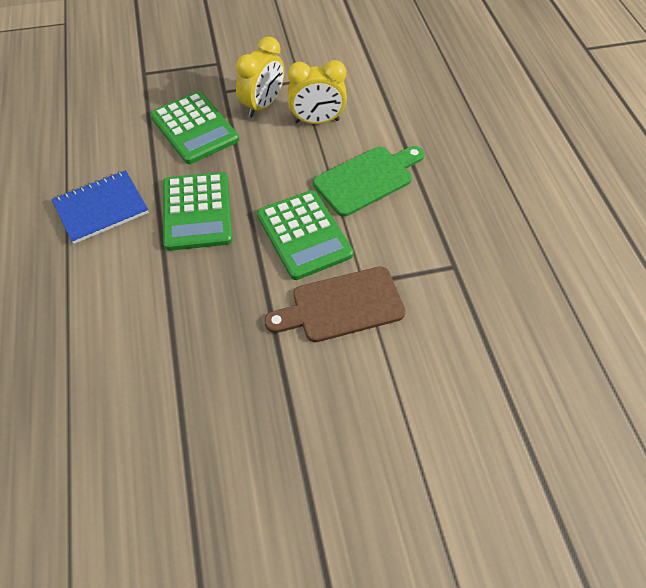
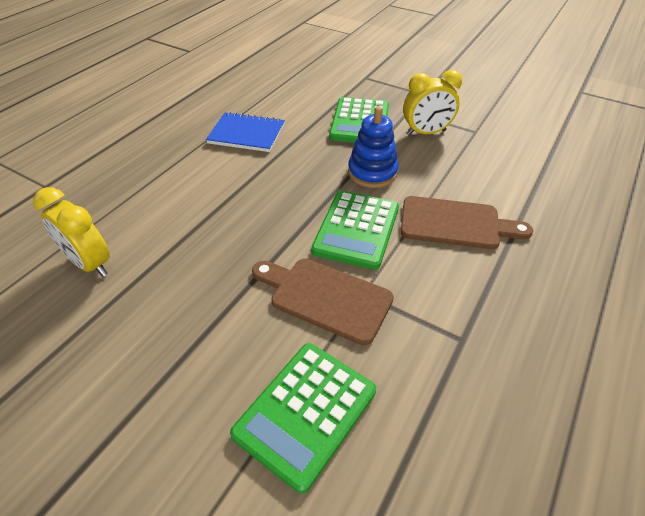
camera: 45 degrees right, 10 degrees down
(197, 211) = (300, 169): green calculator -> green calculator (305, 412)
(260, 174) = (372, 172): none -> blue stacking toy
(316, 121) = (458, 163): yellow clock -> yellow clock (90, 263)
(367, 179) = (455, 224): green cutting board -> brown cutting board

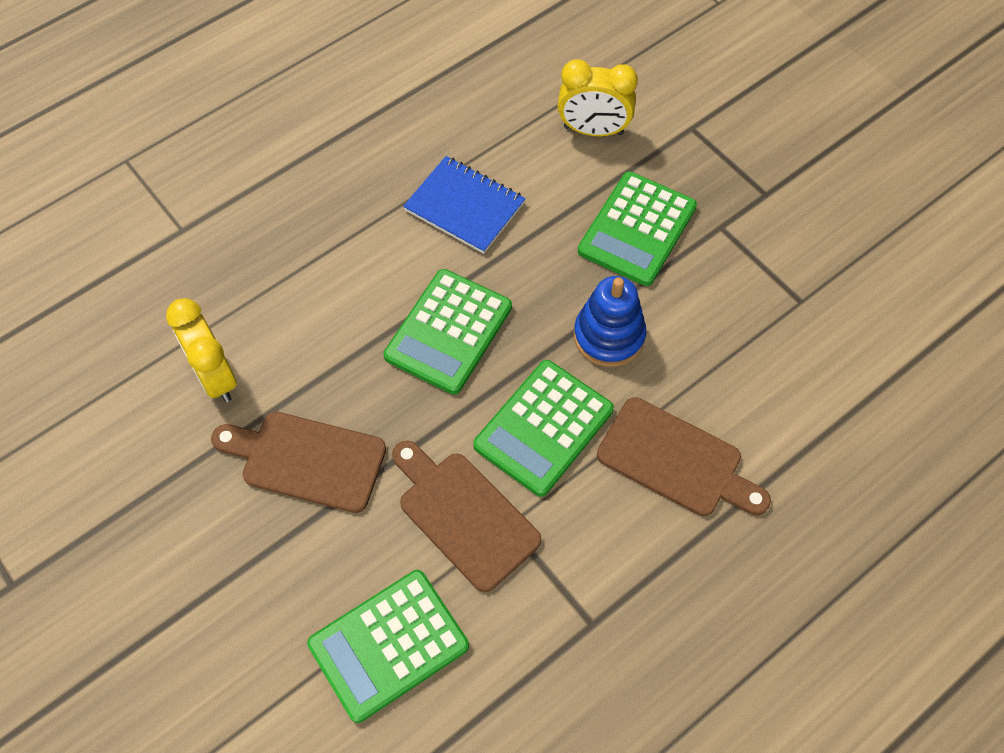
camera: 20 degrees right, 15 degrees up
(183, 296) = (307, 460): none -> brown cutting board
(264, 195) = (448, 332): none -> green calculator
(426, 133) = (725, 281): yellow clock -> yellow clock (593, 130)

